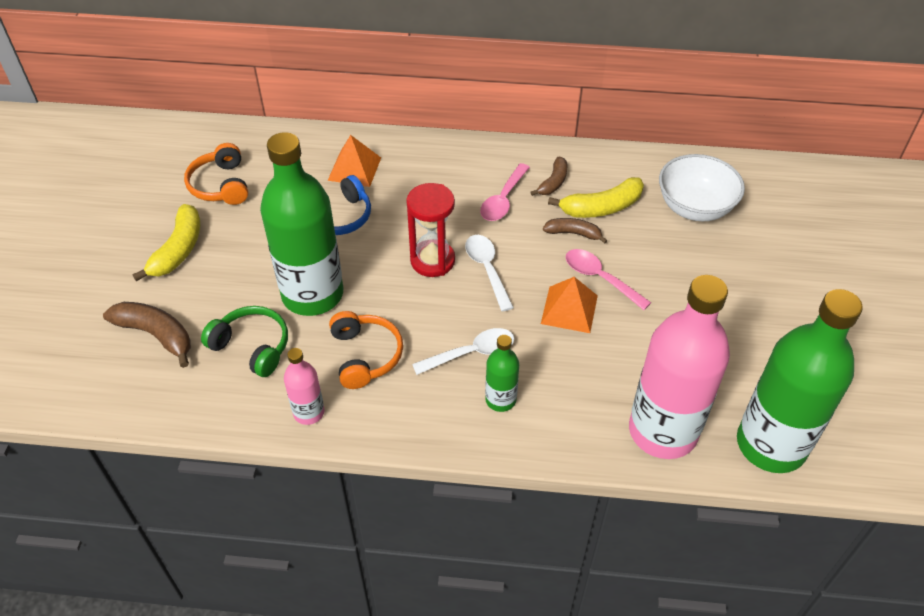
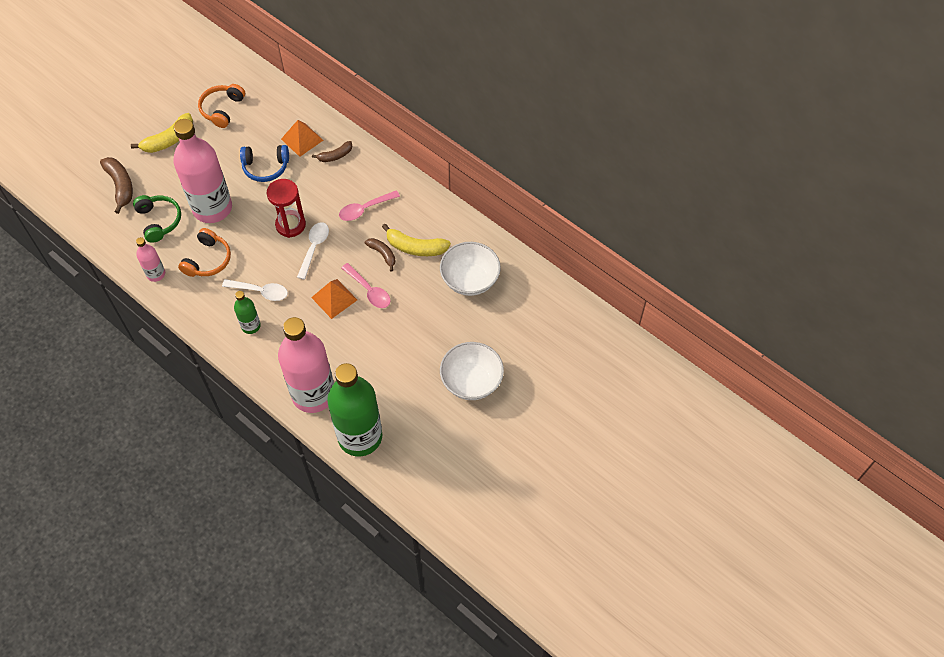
camera: 35 degrees right, 10 degrees up
(312, 294) = (212, 208): green bottle -> pink bottle
(553, 182) = (404, 214): brown banana -> brown banana (335, 156)
(600, 278) = (369, 290): pink spoon -> pink spoon turned 150 degrees clockwise
(815, 305) = (471, 381): none -> white bowl

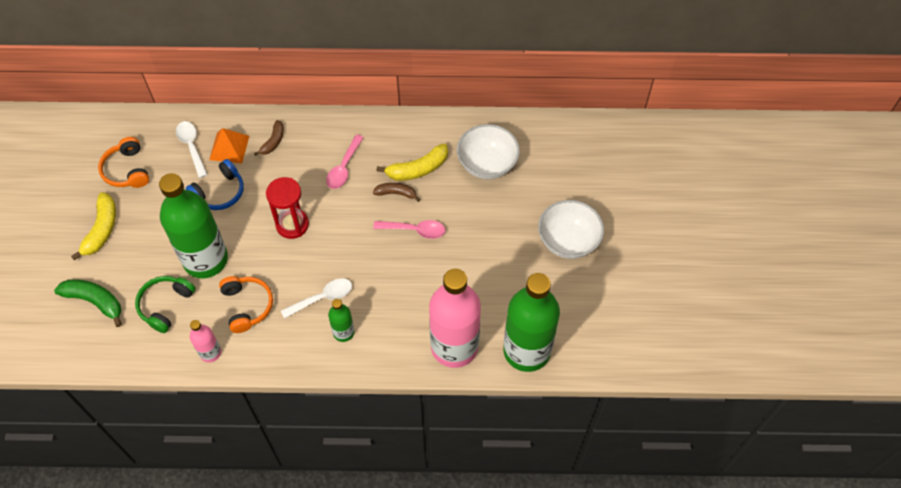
camera: 40 degrees left, 0 degrees up
(120, 186) = (95, 301): brown banana -> green banana
(159, 221) = (165, 305): green headphones -> green headphones turned 90 degrees counterclockwise
(212, 208) = (205, 260): pink bottle -> green bottle
(314, 248) = (332, 229): white spoon -> white spoon (191, 146)
(334, 298) = (392, 257): orange pyramid -> none

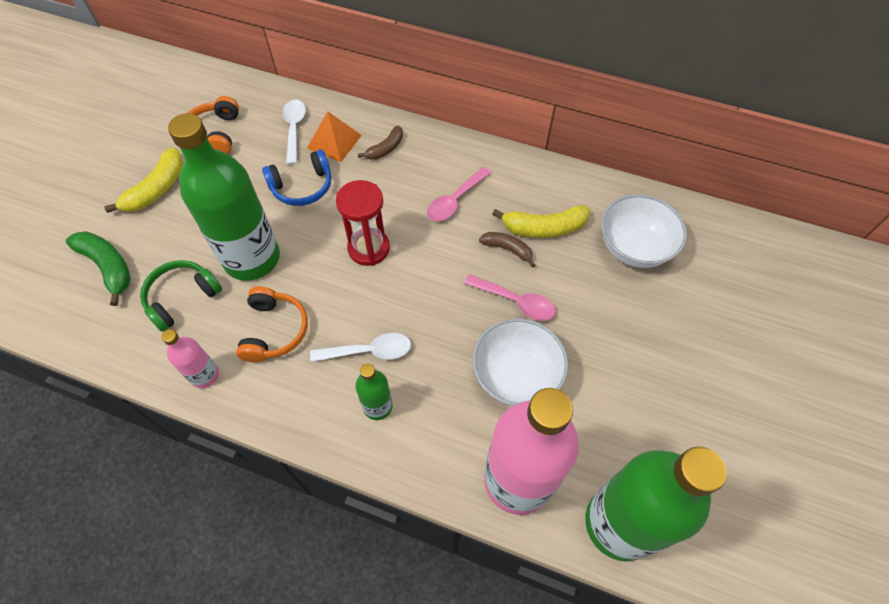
camera: 20 degrees right, 0 degrees up
(568, 241) = (719, 381): white bowl -> white bowl (516, 375)

